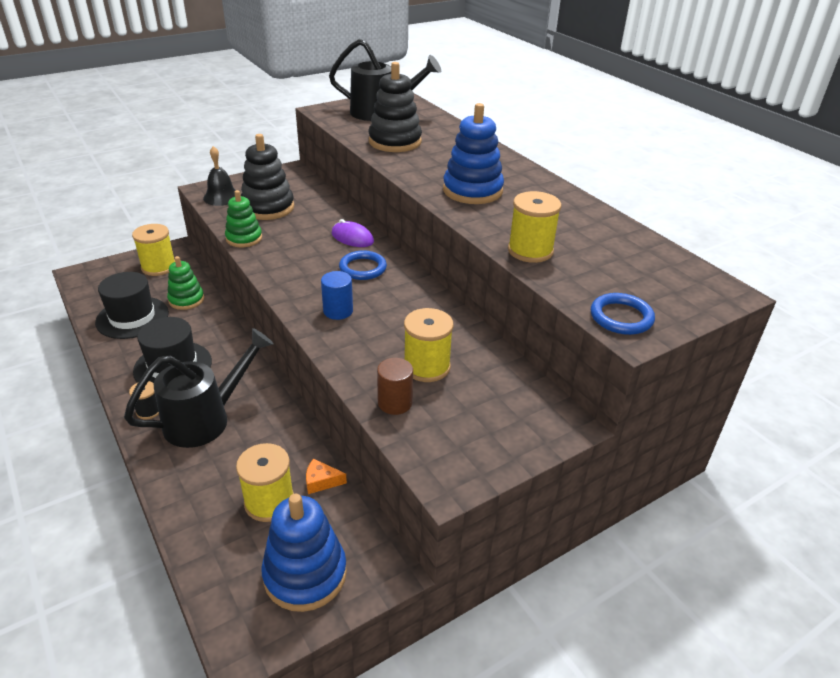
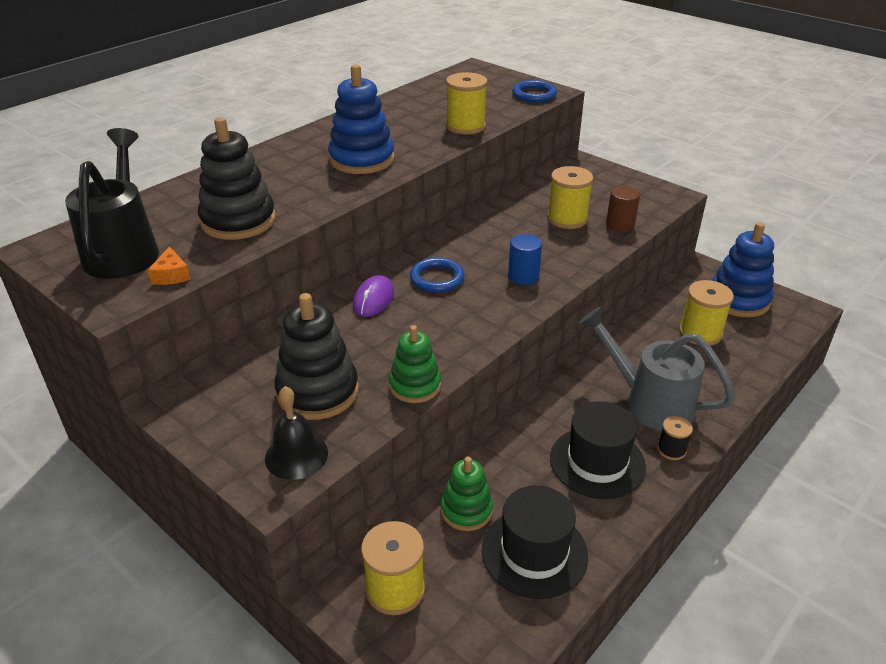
camera: 105 degrees left, 0 degrees up
(205, 419) = (650, 402): black watering can -> grey watering can
(321, 481) = (659, 313): orange cheese -> orange cheese (171, 275)

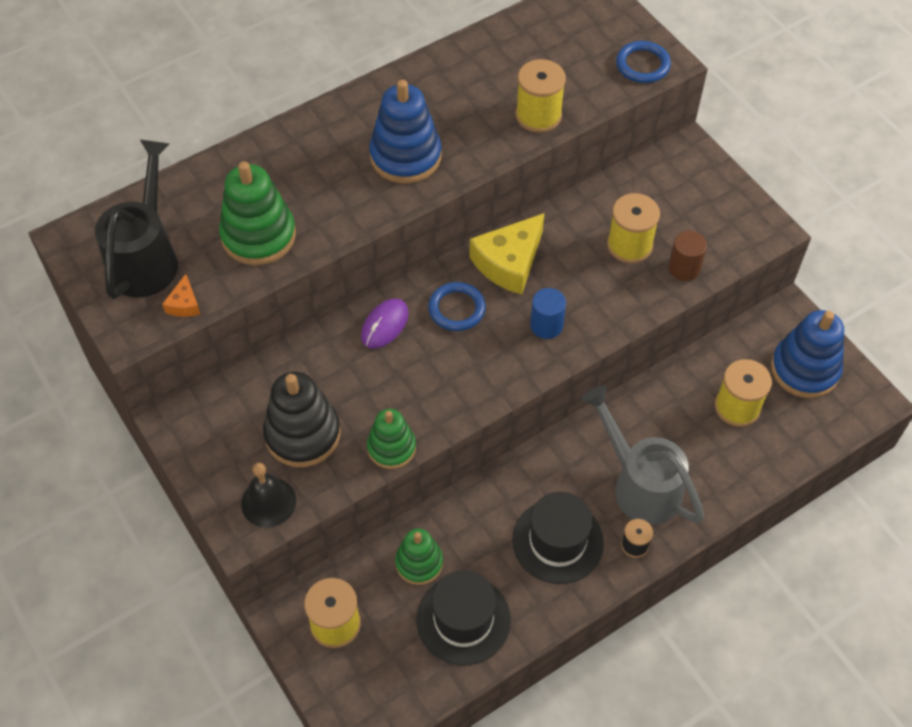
camera: 15 degrees right, 20 degrees up
(238, 221) = (258, 236): black stacking toy -> green stacking toy
(470, 243) = (509, 262): none -> yellow cheese

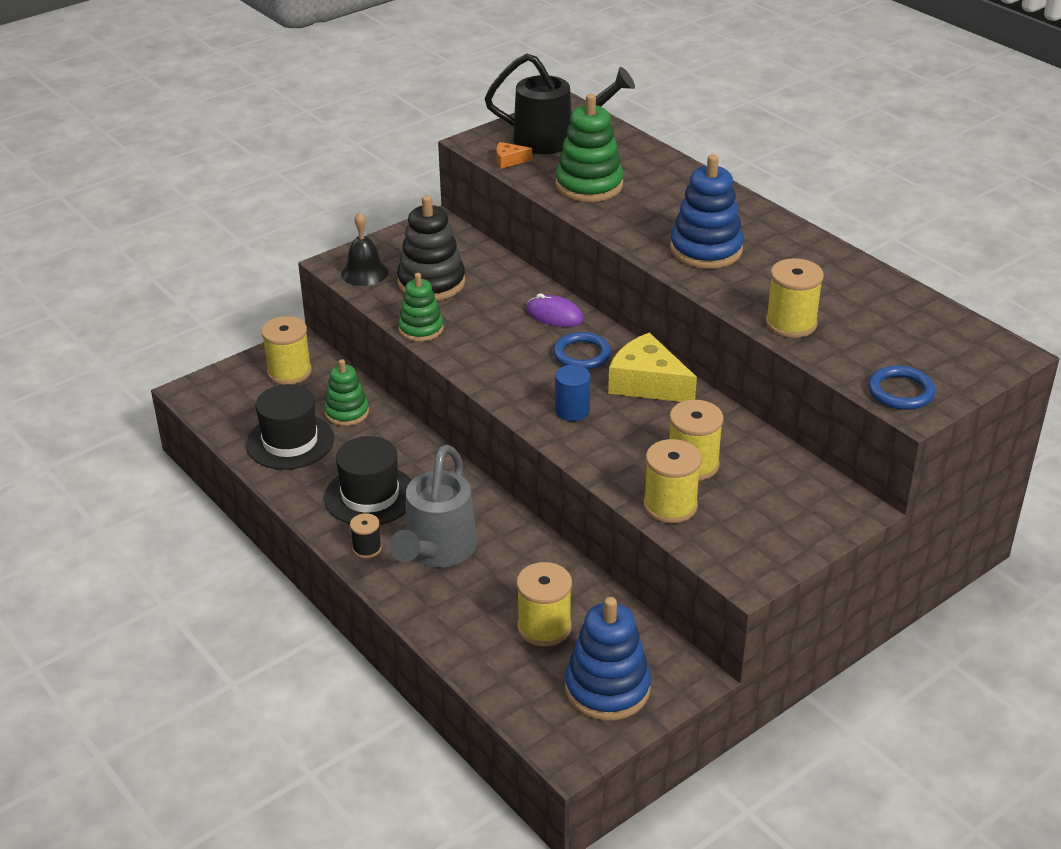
camera: 85 degrees right, 20 degrees down
(640, 485) = (437, 551): grey watering can -> grey watering can turned 150 degrees clockwise
(684, 268) = (670, 506): brown cylinder -> yellow spool

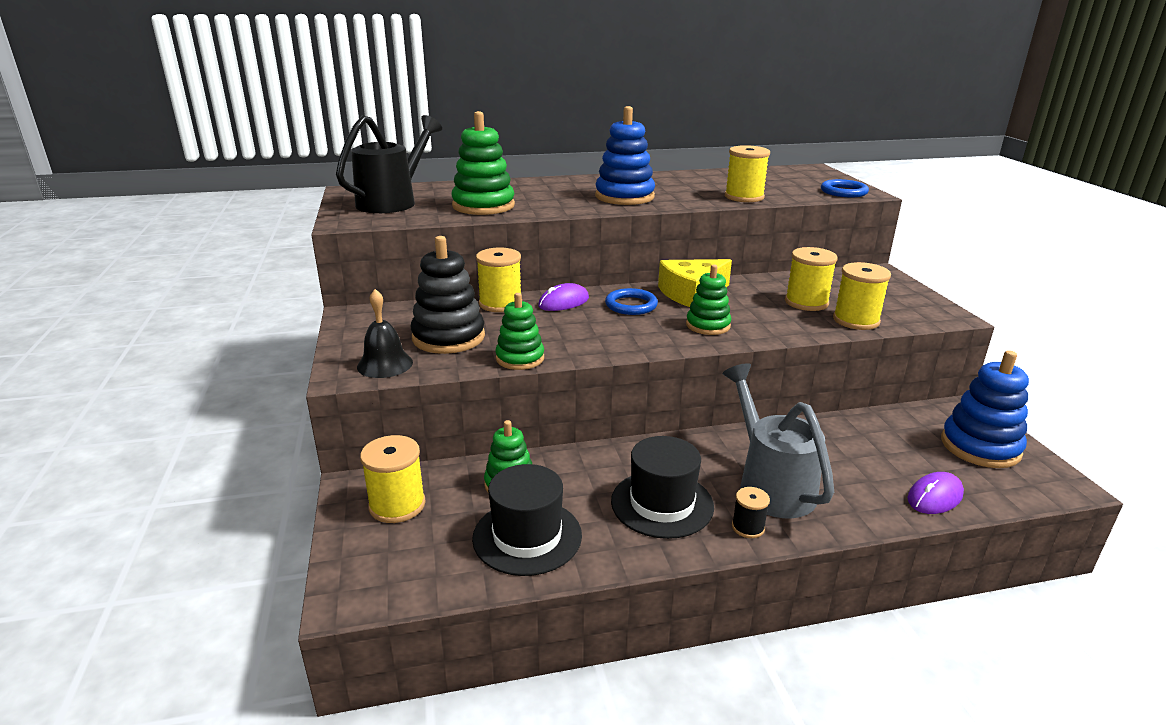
camera: 65 degrees left, 10 degrees down
(437, 551) = (771, 485): grey watering can -> grey watering can turned 150 degrees counterclockwise
(485, 657) = (934, 497): none -> purple mouse
(509, 161) = (398, 219): orange cheese -> none
(544, 627) = (897, 456): yellow spool -> yellow spool (500, 304)
(572, 411) = (708, 325): blue cylinder -> green stacking toy

